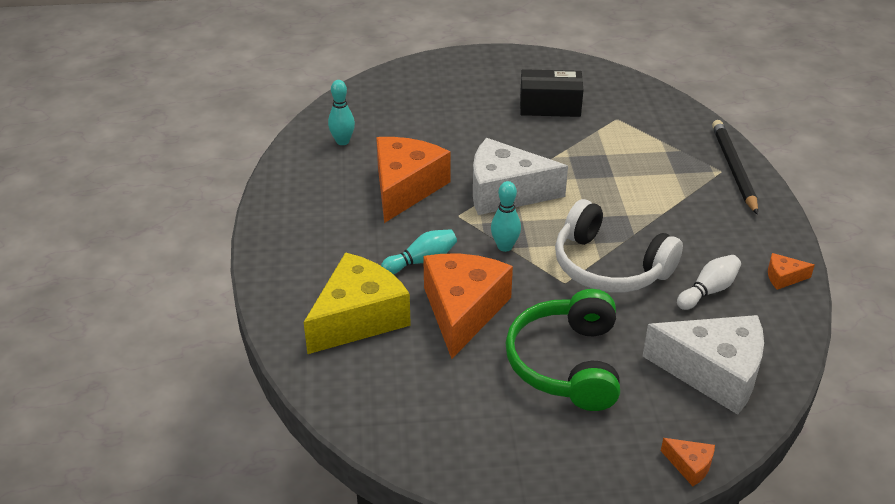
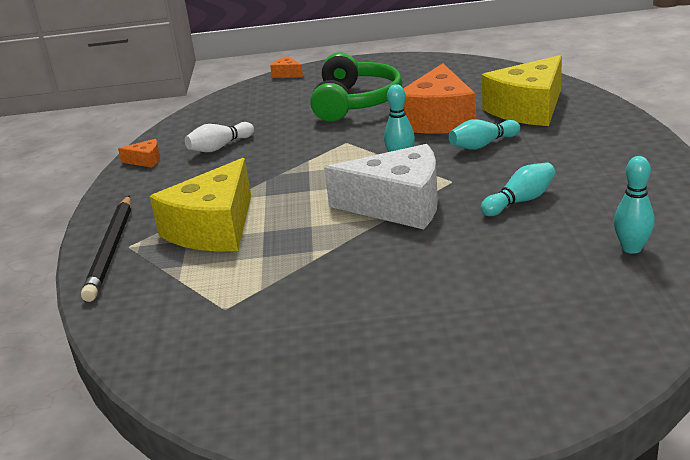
camera: 175 degrees left, 10 degrees down
(405, 188) = (520, 201): orange cheese -> turquoise bowling pin
(550, 106) = (322, 323): black box -> none
(609, 266) = (301, 155): white headphones -> none
(657, 182) = (213, 228): none -> yellow cheese
(713, 373) = (246, 107): white cheese -> none

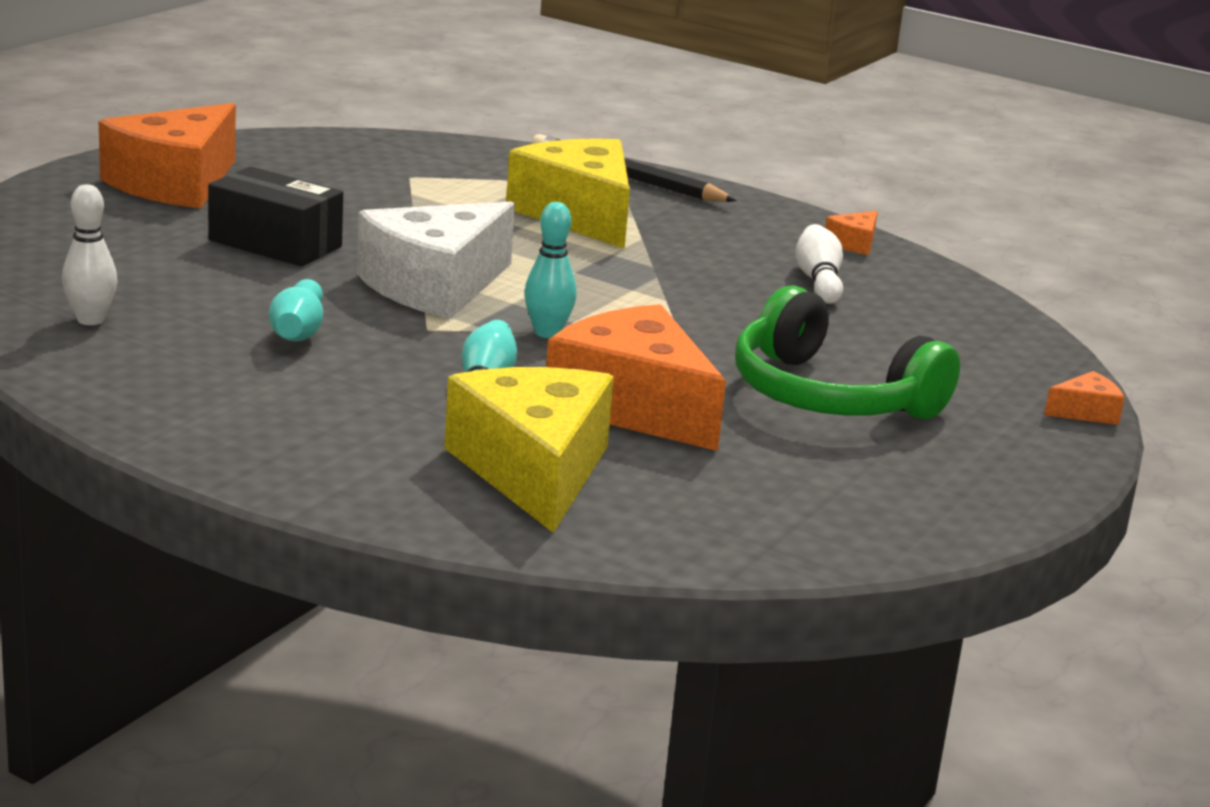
camera: 120 degrees right, 5 degrees down
(398, 376) = (175, 183): none -> orange cheese
(430, 273) = (275, 243): none -> black box
(631, 248) = (90, 320): turquoise bowling pin -> white bowling pin

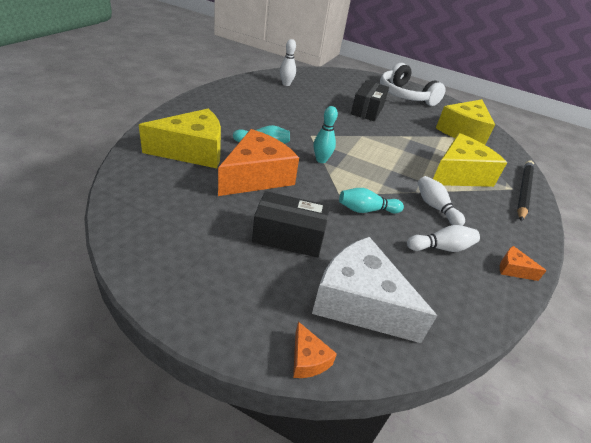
camera: 80 degrees right, 15 degrees up
(175, 183) = (405, 95): orange cheese -> white headphones
(298, 330) = (295, 113): turquoise bowling pin -> turquoise bowling pin (366, 210)
(387, 168) = (463, 132): none -> yellow cheese
(435, 286) = (351, 138): white cheese -> white cheese (360, 302)
(702, 260) = (435, 207): none -> white bowling pin
(829, 396) = (289, 237): green headphones -> black box

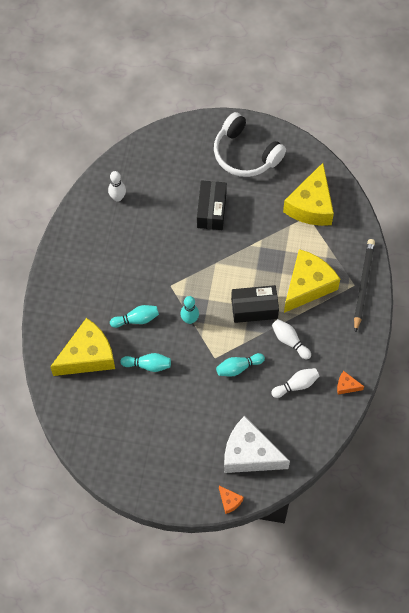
camera: 10 degrees left, 25 degrees up
(256, 176) = (148, 365): orange cheese -> turquoise bowling pin
(289, 237) = (192, 418): black box -> black box (254, 309)

